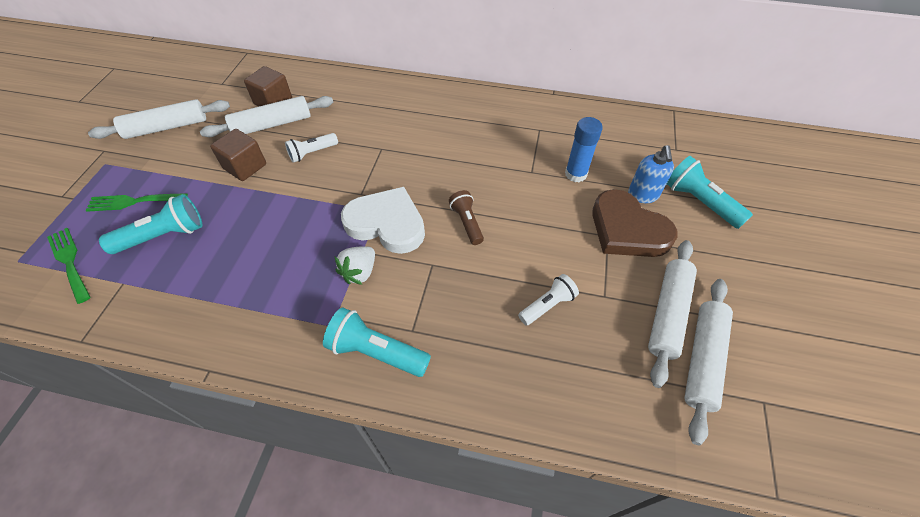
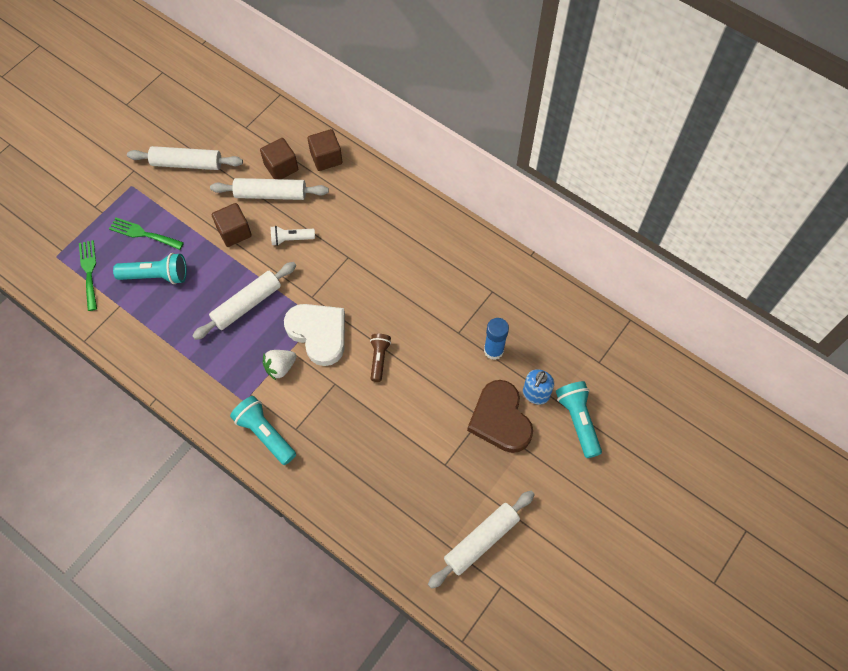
camera: 25 degrees right, 10 degrees up
(316, 82) = (326, 158): none -> brown cube
(547, 305) = (399, 453): white flashlight -> none
(668, 314) = (481, 498): white rolling pin -> white rolling pin (247, 304)

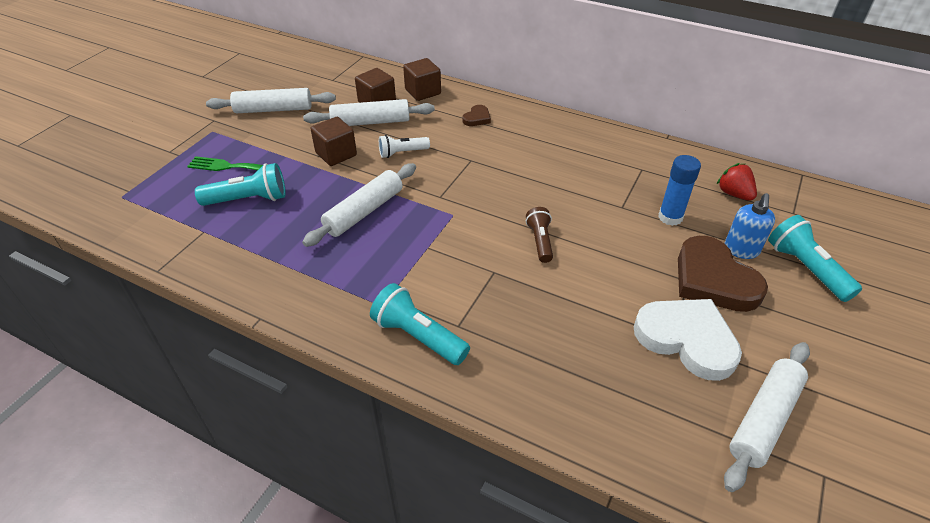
camera: 10 degrees left, 20 degrees down
(89, 272) = (163, 205): green fork -> none
(280, 367) = (420, 264): white strawberry -> none
(318, 333) = (458, 227): white heart -> white heart (687, 339)
(367, 203) = (477, 118): none -> brown heart
(559, 333) = (734, 194): none -> red strawberry

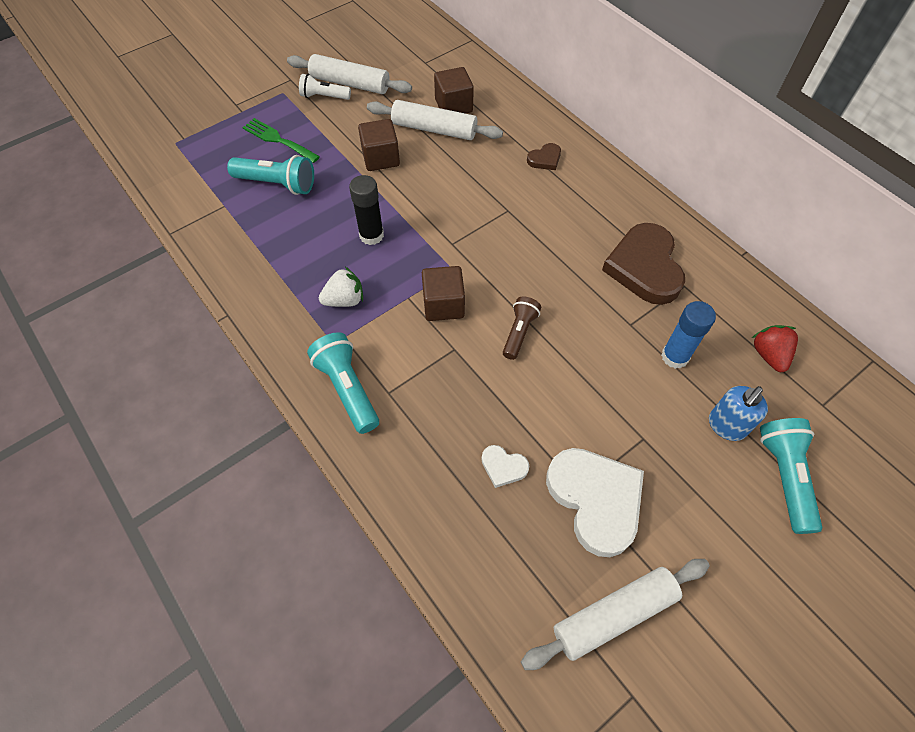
camera: 25 degrees right, 15 degrees up
(364, 212) = (371, 235): white rolling pin -> black glue stick
(370, 268) = (344, 300): none -> white strawberry
(402, 153) = (444, 178): white flashlight -> white flashlight (324, 96)
(423, 92) = (508, 106): brown cube -> brown cube (443, 305)
(597, 344) = (503, 467): none -> white heart
(713, 279) = (670, 447): brown heart -> brown heart (644, 267)

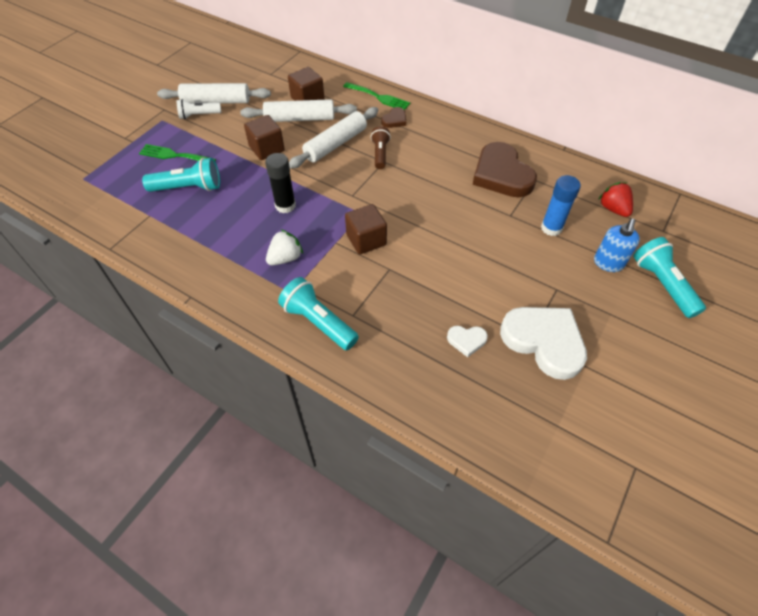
camera: 20 degrees left, 5 degrees down
(519, 332) = (433, 243): brown flashlight -> brown flashlight (380, 154)
(539, 124) = (379, 97): none -> green fork
(614, 615) = (595, 416): white rolling pin -> white rolling pin (335, 144)

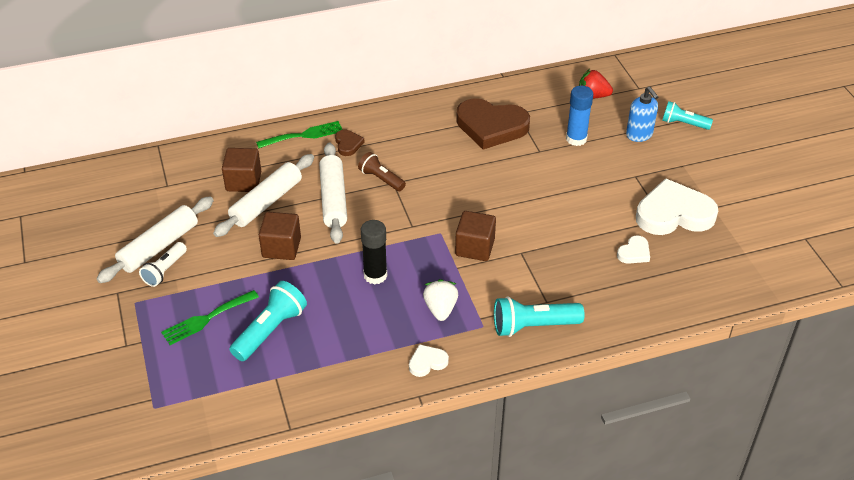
camera: 50 degrees left, 10 degrees down
(226, 282) = (427, 362): none -> white heart
(662, 284) = (683, 124): turquoise flashlight -> turquoise flashlight, size x0.66

